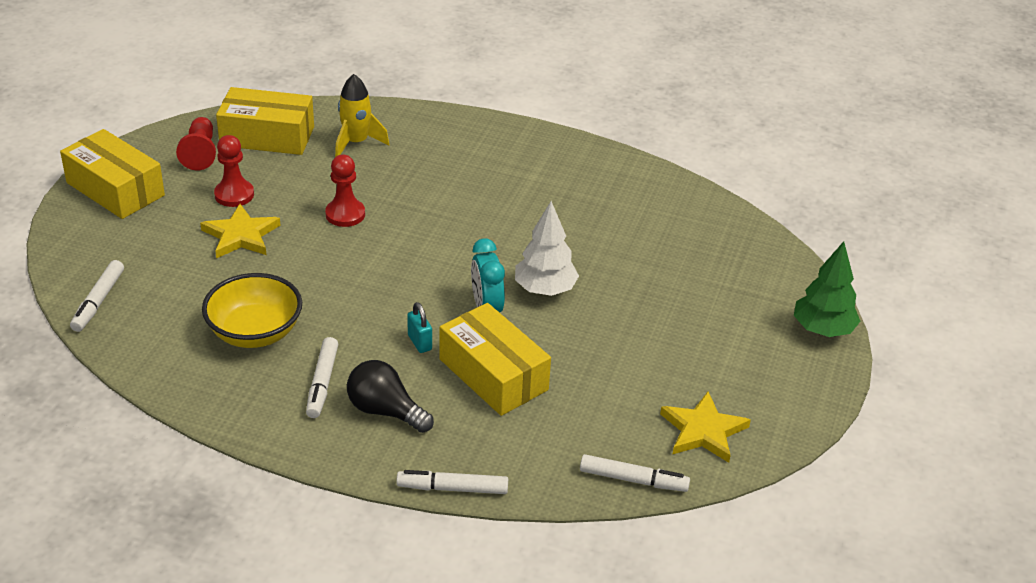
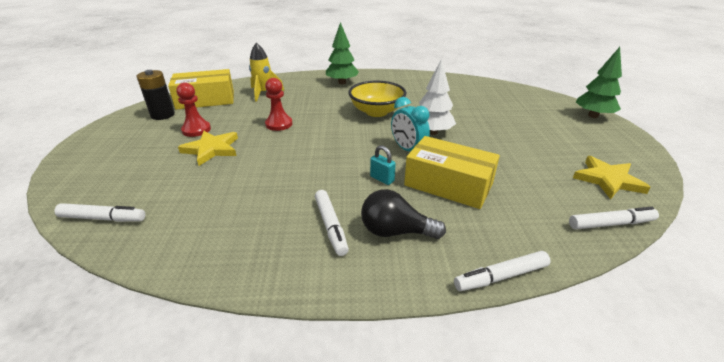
camera: 20 degrees left, 5 degrees down
(98, 301) = (103, 218): white marker -> white marker turned 75 degrees counterclockwise
(115, 189) = (103, 144): yellow box -> none
(200, 153) = (163, 115): red pawn -> black battery
(255, 333) = (253, 205): yellow bowl -> yellow bowl (376, 112)
(488, 149) = (342, 82): none -> green tree

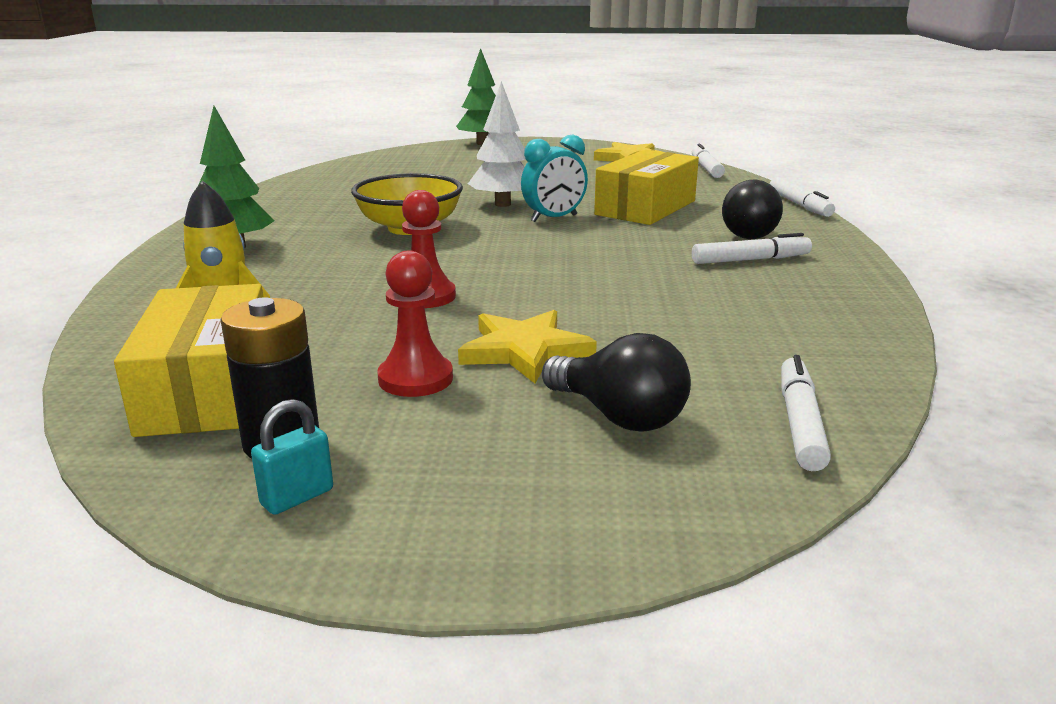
camera: 85 degrees left, 10 degrees down
(141, 171) = (618, 416): none -> black light bulb
(382, 179) = (635, 234): turquoise padlock -> turquoise padlock (297, 497)

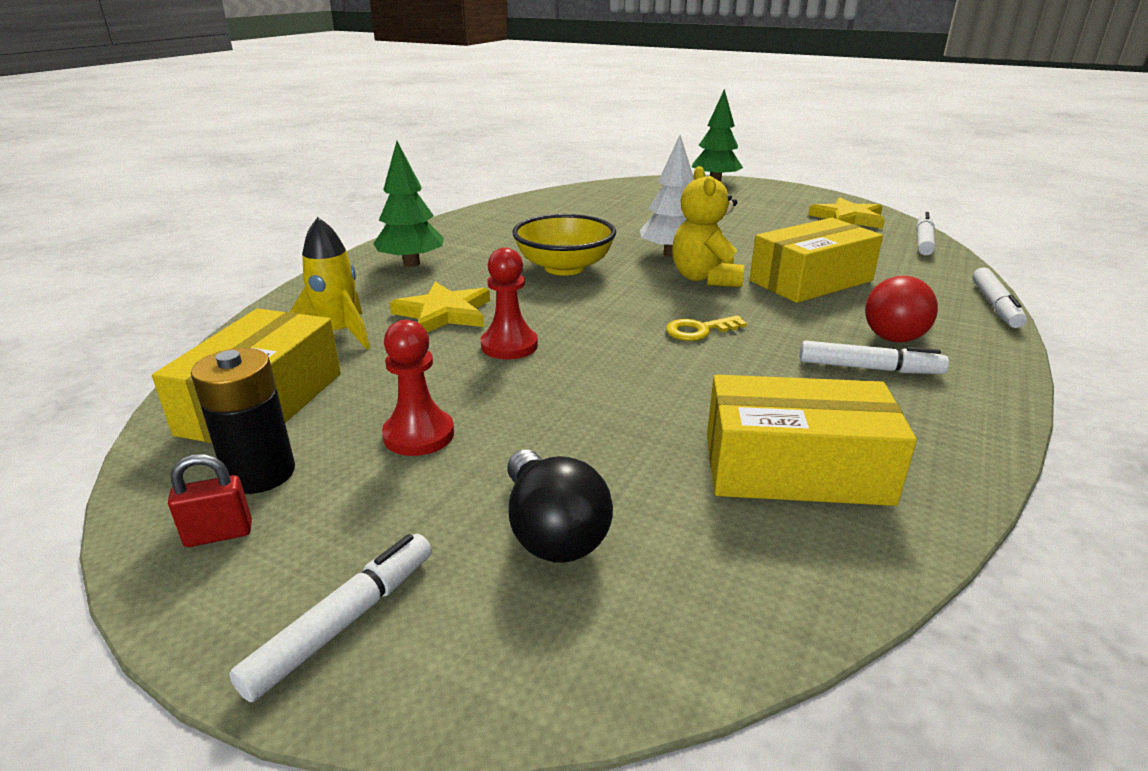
camera: 25 degrees right, 5 degrees up
(297, 497) = (219, 534): turquoise padlock -> red padlock
(525, 350) = (538, 428): yellow star -> yellow star (444, 313)
(554, 218) = (705, 278): turquoise clock -> yellow teddy bear
(590, 257) = (699, 330): none -> yellow key
(749, 233) = (898, 333): black light bulb -> red light bulb
(762, 333) = (795, 468): none -> yellow box
(800, 423) = (730, 601): white marker -> white marker (344, 622)

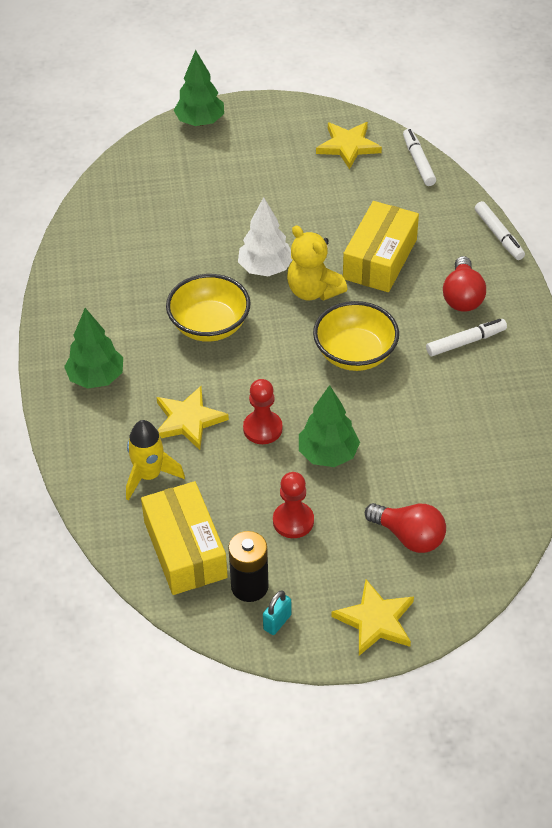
camera: 35 degrees left, 20 degrees up
(219, 534) = (277, 622): red padlock -> turquoise padlock
(344, 622) = (375, 621): white marker -> yellow star
(552, 531) = (409, 536): black light bulb -> red light bulb
(554, 394) = (328, 454): none -> green tree
(699, 330) = (355, 354): yellow key -> yellow bowl
(795, 468) = (477, 441): yellow box -> none

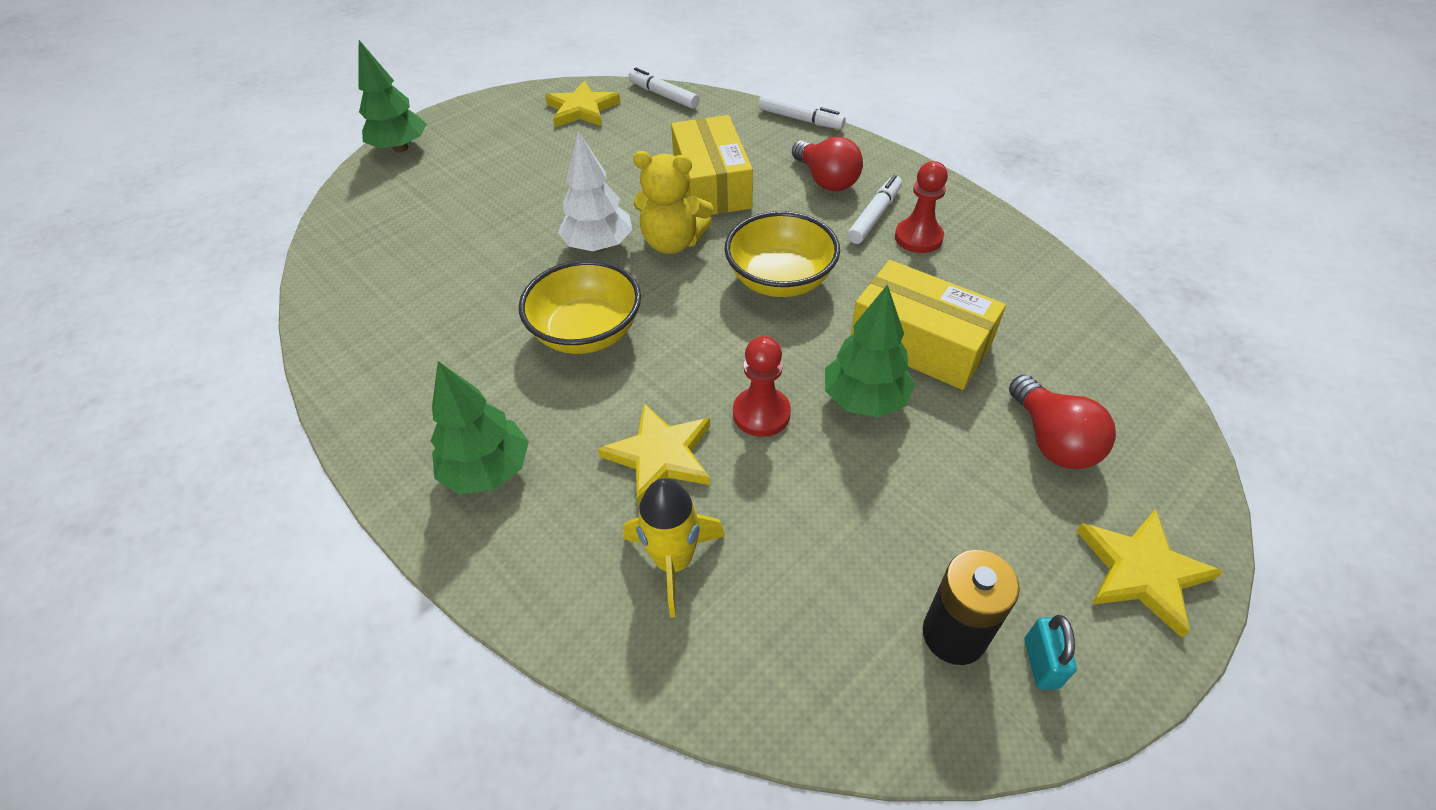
camera: 35 degrees left, 0 degrees up
(185, 549) = (819, 639): yellow box -> yellow box (920, 342)
(293, 521) = (911, 505): red pawn -> red pawn (918, 237)
(409, 536) = (1052, 440): red light bulb -> red light bulb turned 75 degrees clockwise

